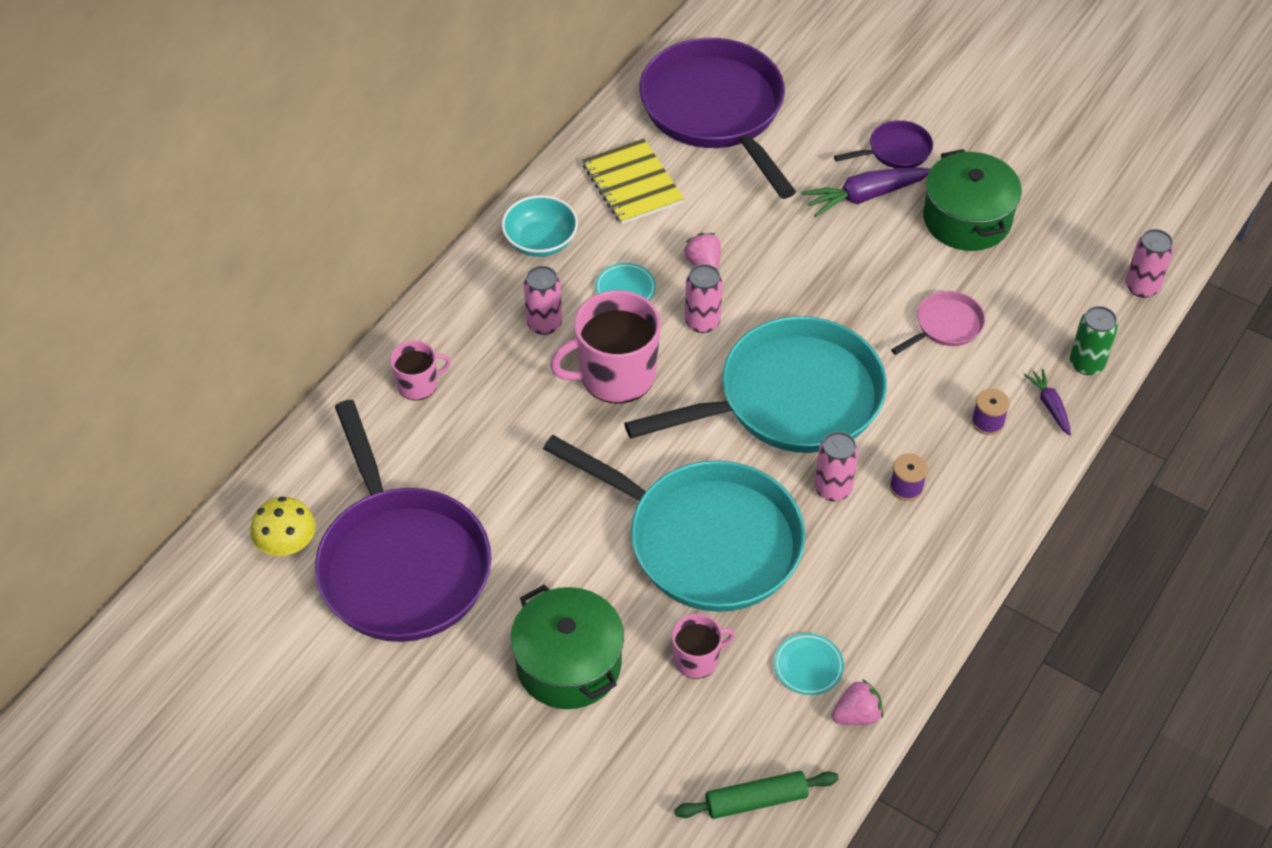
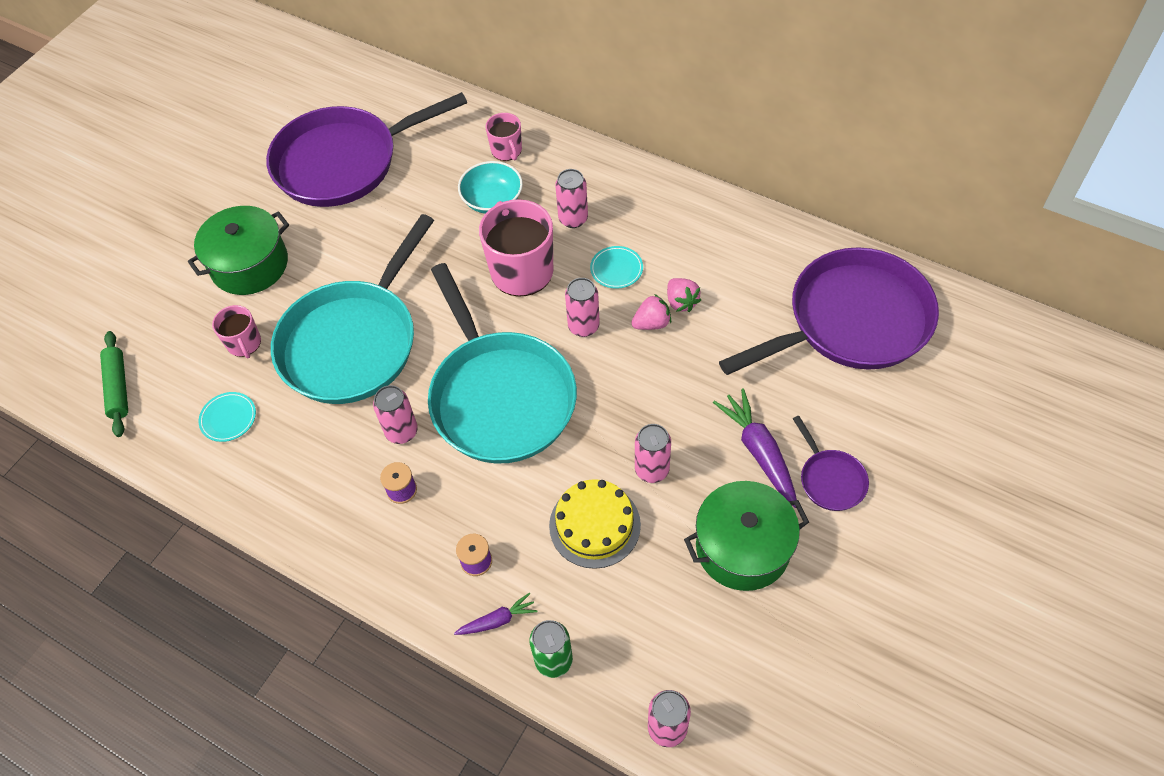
camera: 90 degrees right, 5 degrees up
(287, 544) = (364, 101): yellow mushroom -> none
(540, 241) = (663, 207): turquoise bowl -> turquoise bowl (492, 200)
(632, 184) = (742, 264): yellow notebook -> none
(856, 715) = (179, 454): pink strawberry -> pink strawberry (681, 302)
(884, 278) = (652, 470): none -> pink can
(945, 326) = (594, 525): pink pan -> yellow cake

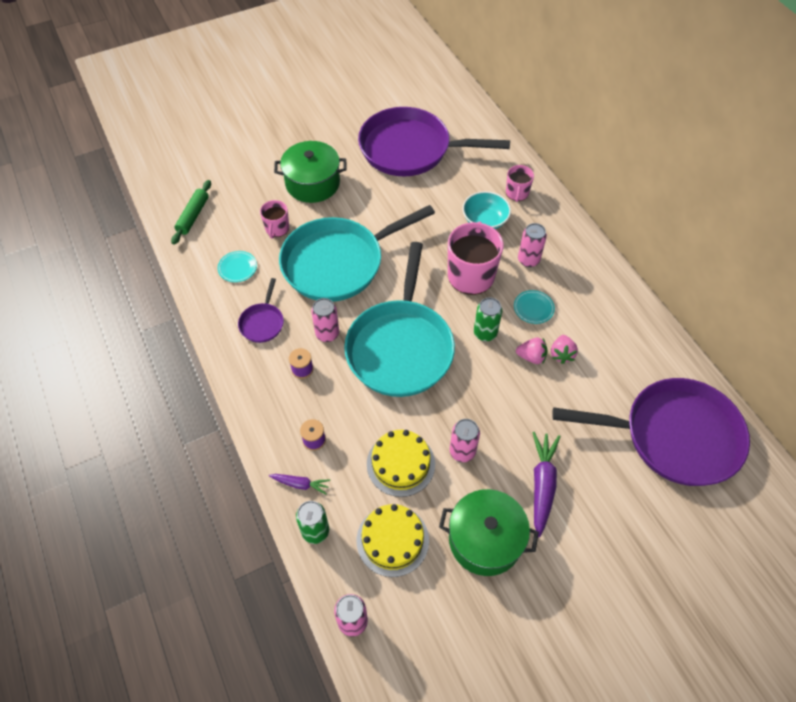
camera: 30 degrees right, 0 degrees up
(583, 326) = (485, 333): pink can -> green can
(646, 613) = (392, 540): none -> yellow cake
(830, 479) = (578, 534): purple pan -> purple pan (262, 323)

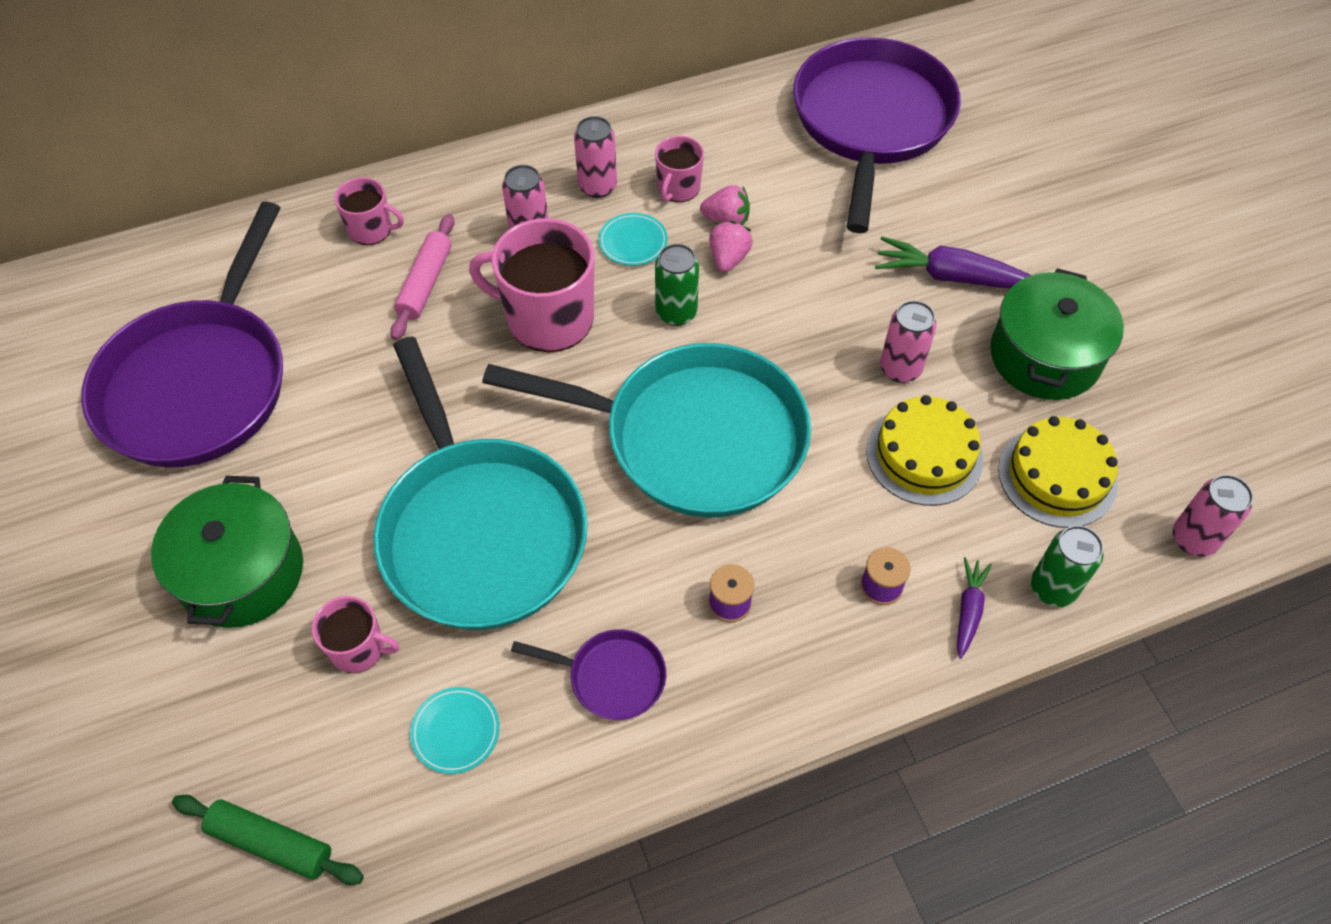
camera: 85 degrees left, 0 degrees up
(327, 334) = (652, 556): pink can -> pink can (597, 186)
(485, 220) = (425, 283): turquoise bowl -> pink rolling pin
(582, 327) = (678, 188): none -> pink mug

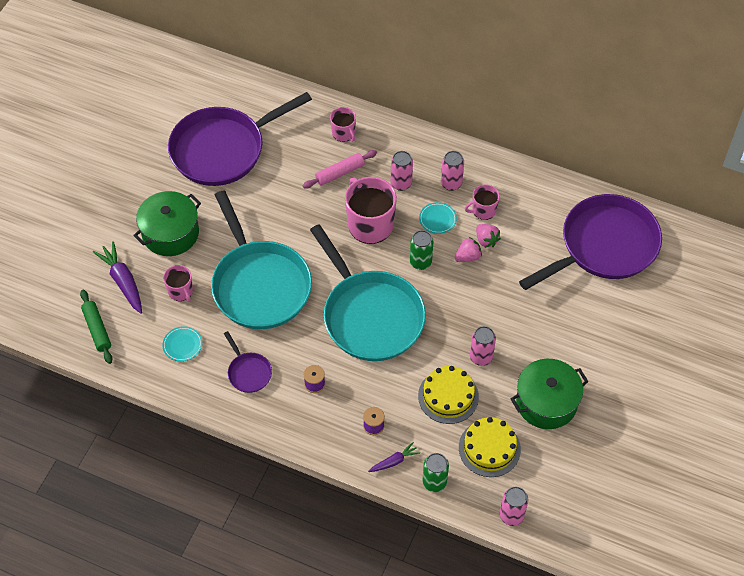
camera: 45 degrees right, 0 degrees up
(479, 530) = (259, 285): turquoise pan -> turquoise pan turned 45 degrees counterclockwise
(952, 277) = (550, 340): purple carrot -> purple carrot (123, 281)

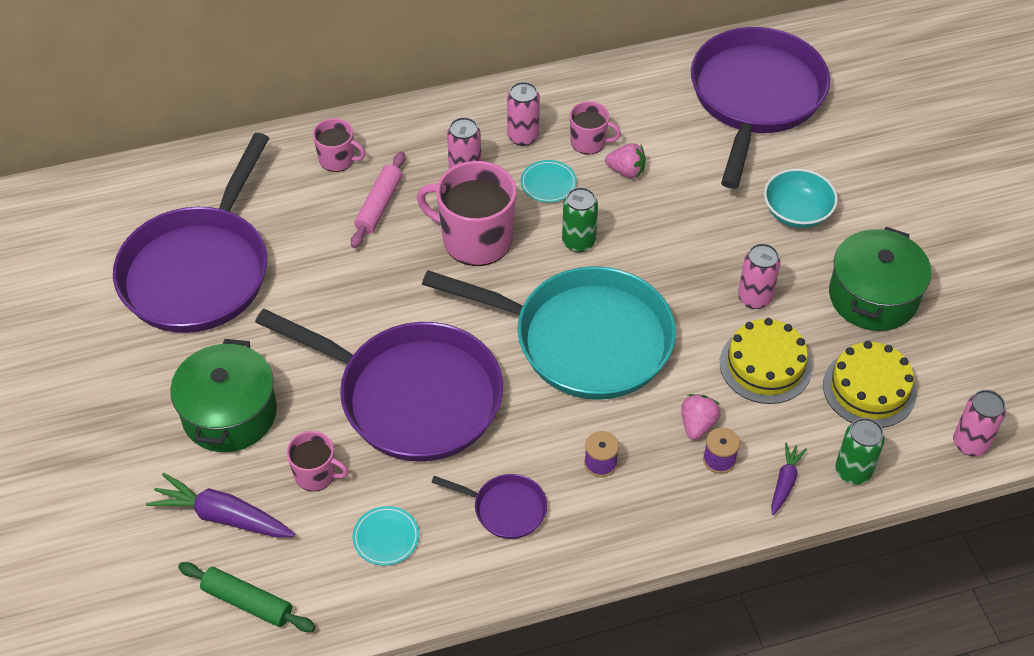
camera: 40 degrees left, 5 degrees down
(259, 285) = (411, 396): turquoise pan -> purple pan
(467, 257) = (625, 202): pink strawberry -> pink strawberry (697, 425)
(483, 210) = (589, 142): pink mug -> pink mug turned 105 degrees counterclockwise
(555, 327) = (796, 212): none -> turquoise bowl

